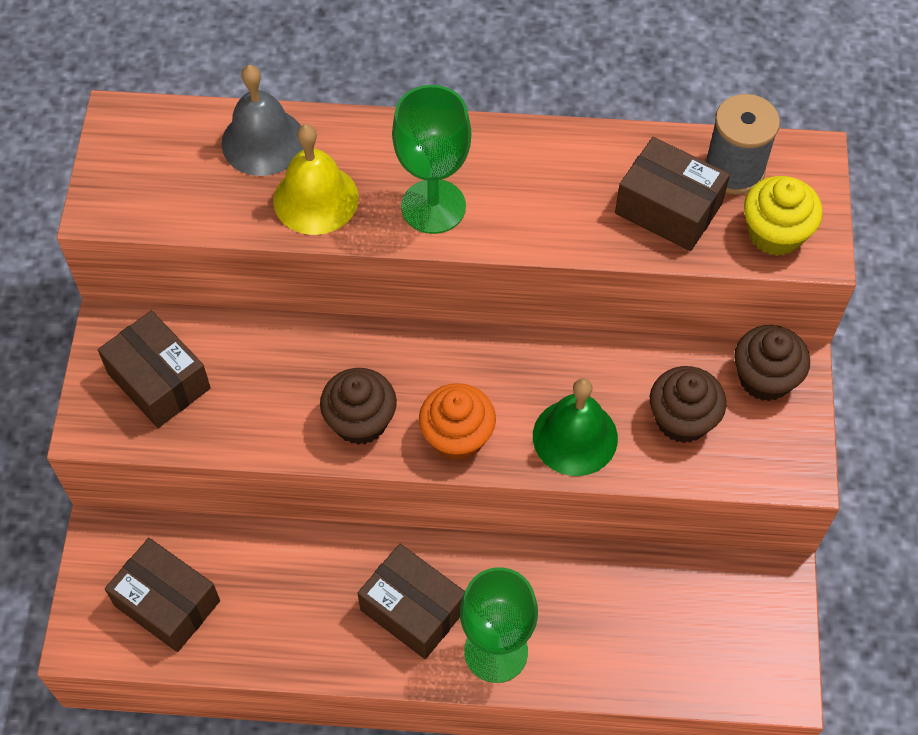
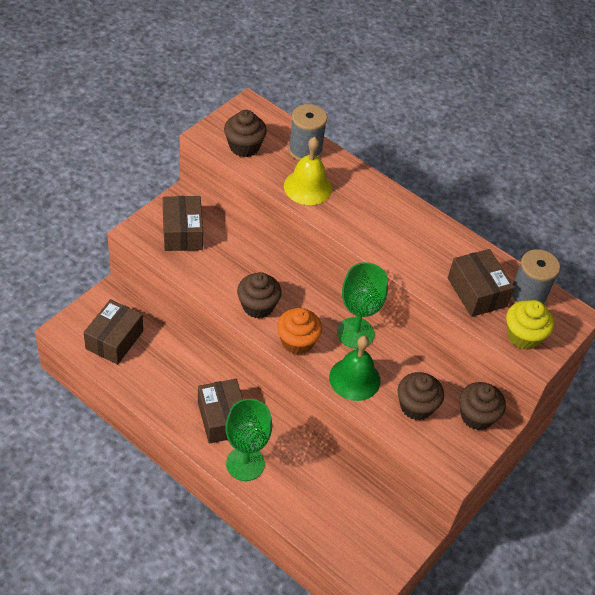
camera: 30 degrees right, 10 degrees down
(167, 603) = (114, 340): brown box -> brown box turned 45 degrees clockwise
(170, 193) = (244, 146): none -> brown cupcake
(263, 141) = (305, 150): grey bell -> grey spool
(433, 206) = (360, 222): green goblet -> green goblet (355, 333)

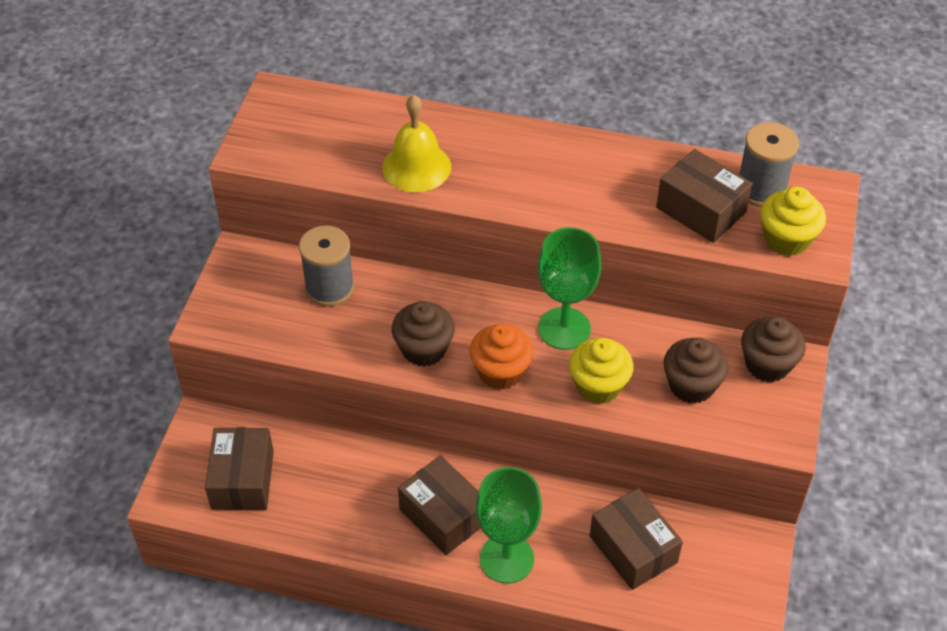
camera: 20 degrees left, 0 degrees up
(182, 232) = (268, 297): brown box -> brown box (633, 549)
(244, 146) = (303, 149): brown cupcake -> none
(305, 150) = (383, 122): grey spool -> grey spool (329, 288)
(354, 379) = (598, 386): green bell -> yellow cupcake

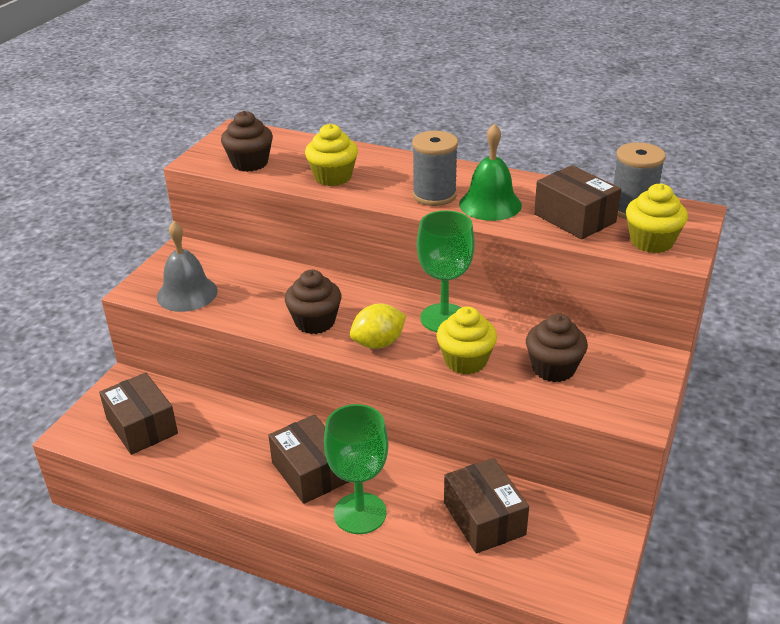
camera: 10 degrees right, 15 degrees down
(243, 480) = (142, 426): brown box -> brown box turned 45 degrees counterclockwise
(266, 322) = (187, 293): none -> grey bell
(329, 288) = (248, 275): grey spool -> grey spool (434, 195)
(416, 167) = (333, 177): yellow bell -> yellow cupcake
(500, 372) = (378, 343): orange cupcake -> yellow lemon
(605, 196) = (490, 204): none -> green bell
(767, 364) = (629, 359): brown cupcake -> brown cupcake (249, 163)

